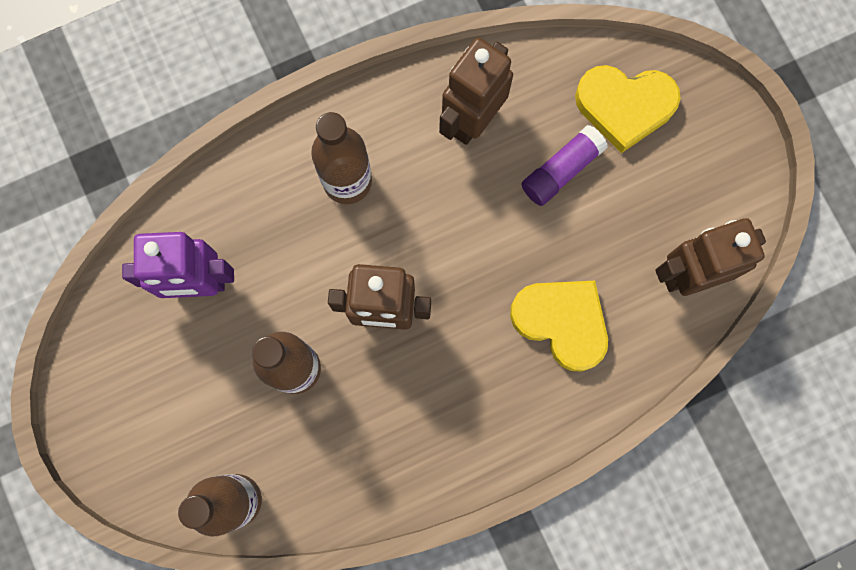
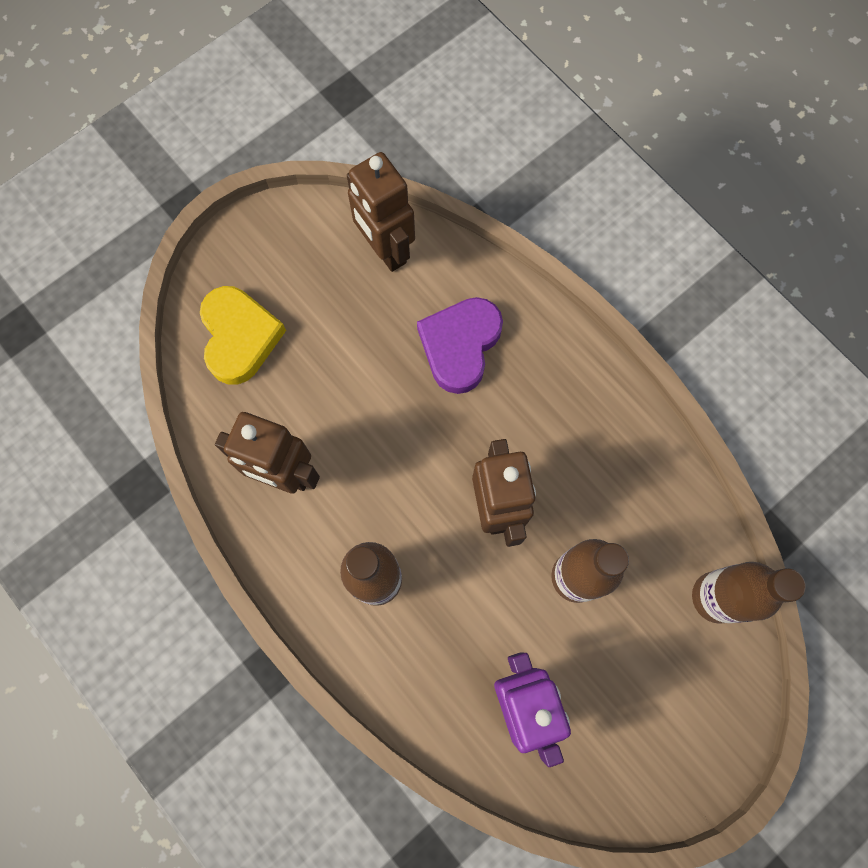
camera: 105 degrees left, 5 degrees down
(561, 170) = (315, 379): purple glue stick -> none
(561, 322) = (460, 345): yellow heart -> purple heart

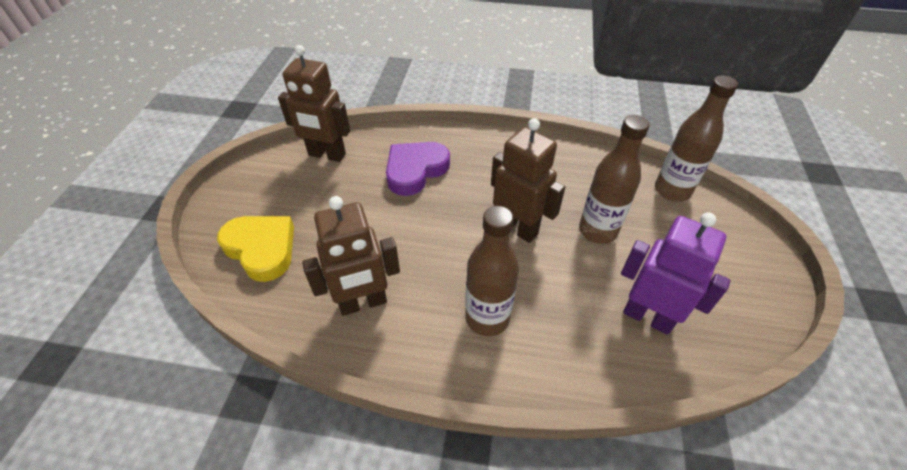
camera: 40 degrees left, 25 degrees down
(460, 345) = (415, 170): purple heart -> purple heart turned 60 degrees clockwise

